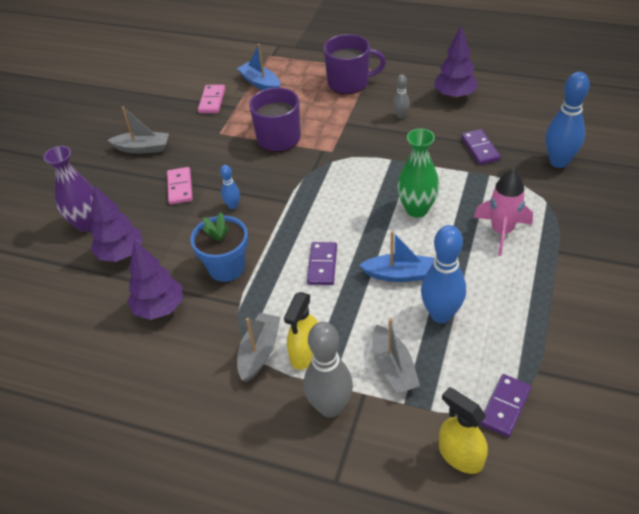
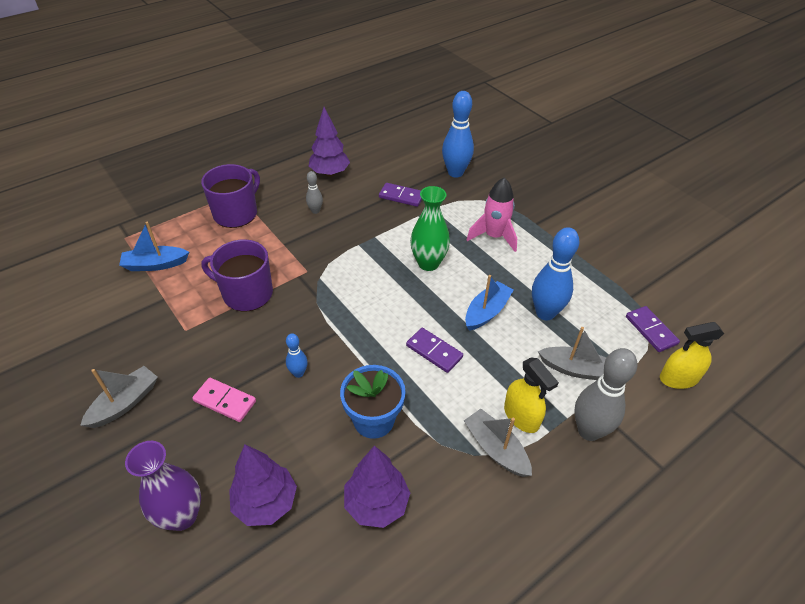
camera: 60 degrees left, 0 degrees up
(212, 101) = (130, 310): pink domino -> none

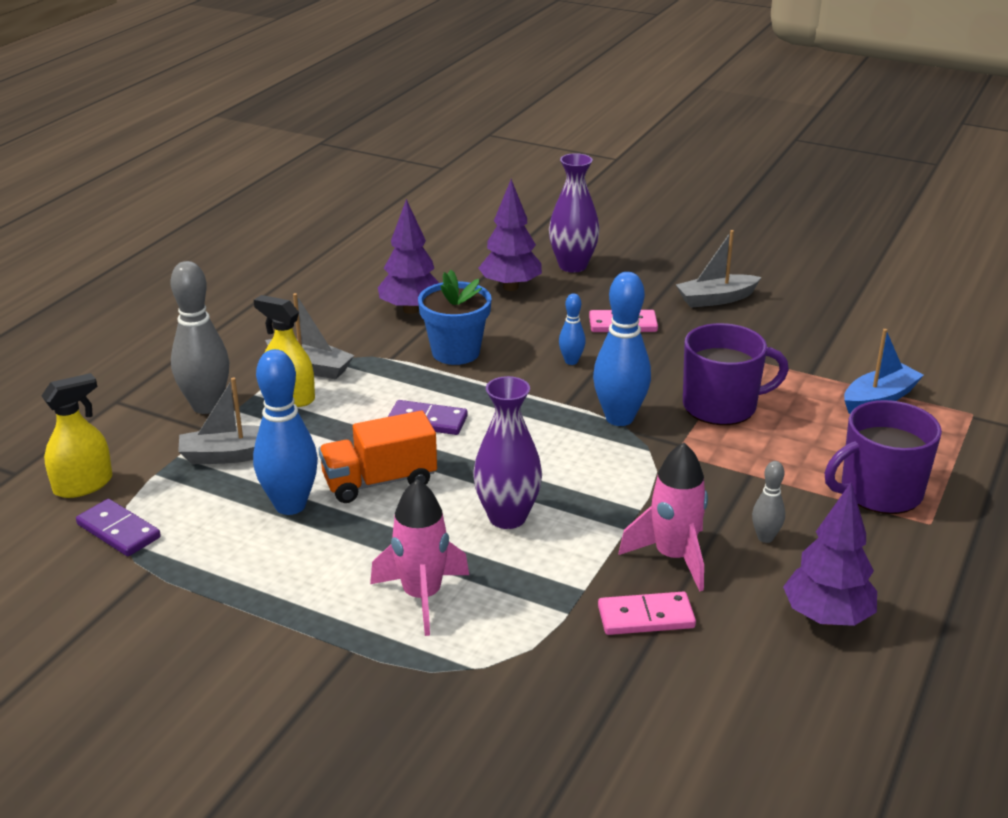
camera: 155 degrees right, 15 degrees down
(125, 403) = (716, 299): grey boat -> grey boat turned 60 degrees clockwise
(236, 213) = (879, 492): purple mug -> purple mug turned 60 degrees clockwise
(366, 216) = (673, 557): none -> pink rocket
(401, 196) = (646, 617): purple domino -> pink domino
(428, 263) = (507, 517): green vase -> purple vase
(455, 173) = (580, 716): blue bowling pin -> blue bowling pin (619, 418)
(486, 312) = (379, 481): blue boat -> orange truck

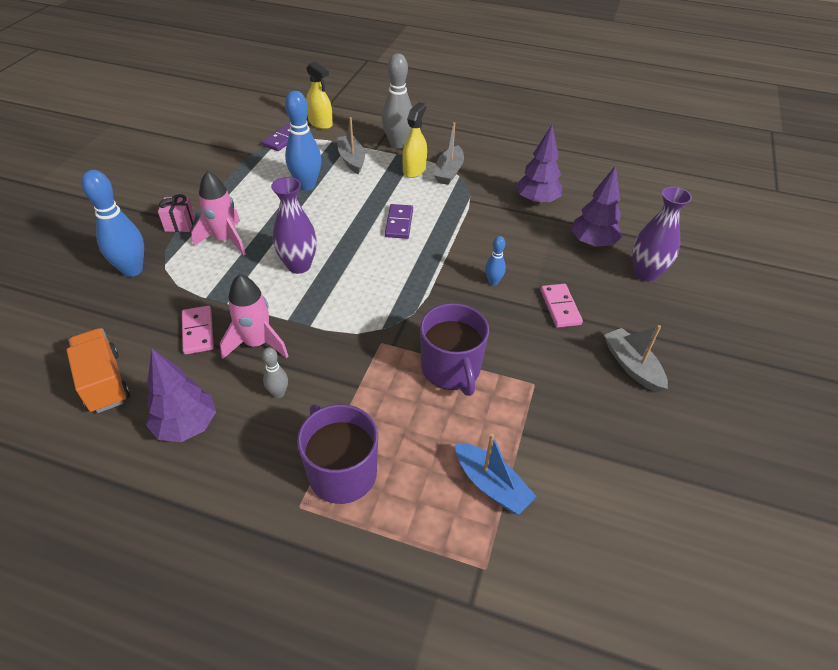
camera: 80 degrees right, 15 degrees up
(358, 656) = (180, 224): none -> pink gift
(379, 481) = (332, 212): orange truck -> orange truck (104, 382)
(455, 352) = (487, 226): blue flower pot -> none
(619, 418) = (421, 311): blue bowling pin -> blue bowling pin (132, 270)

